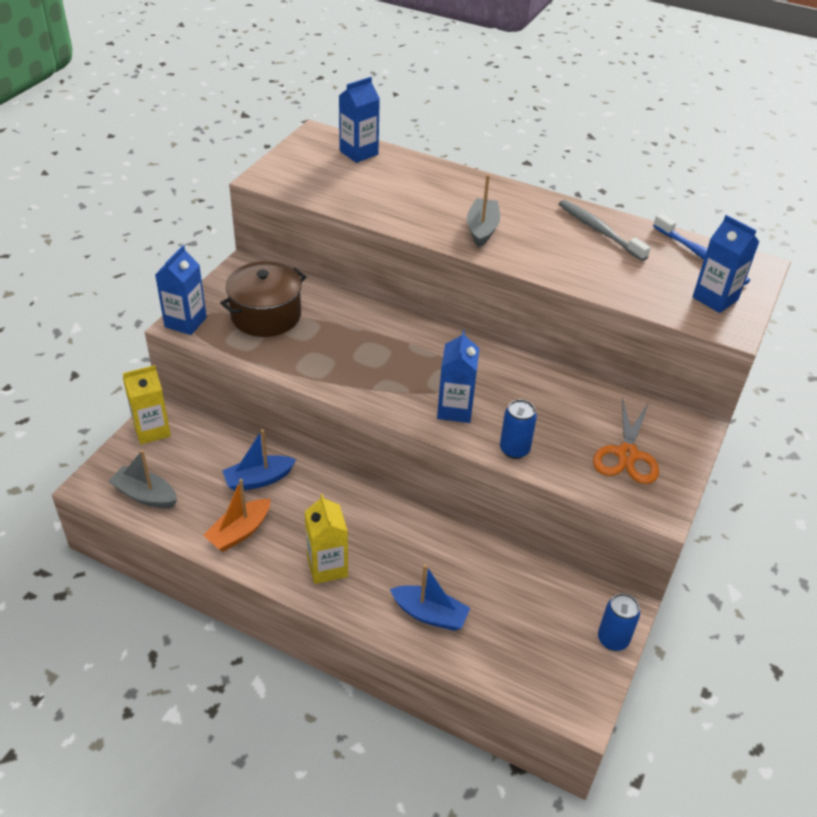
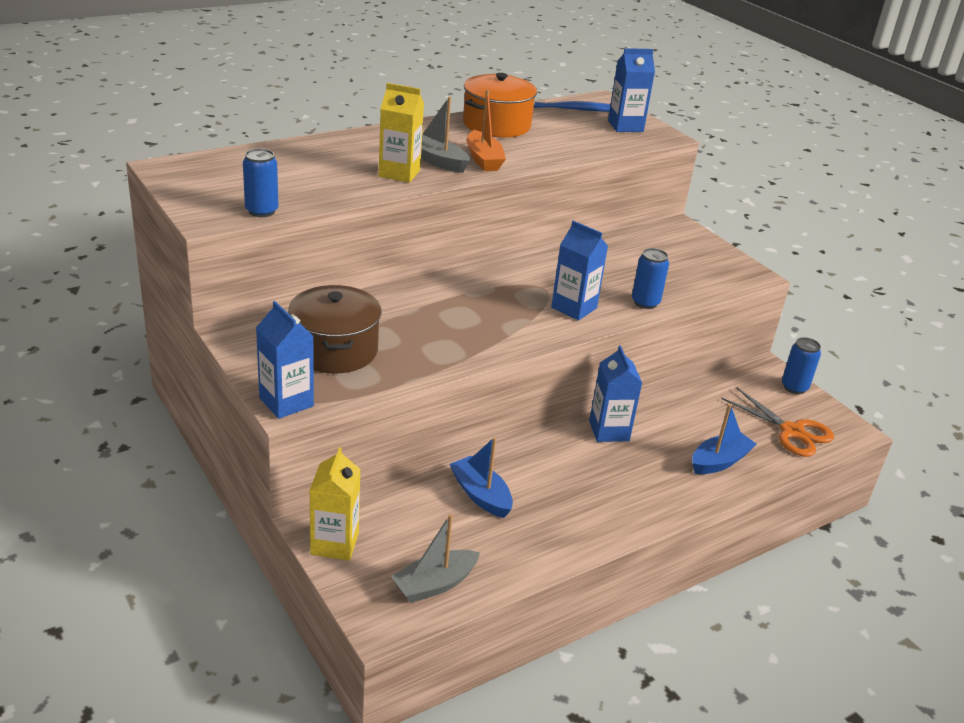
camera: 60 degrees left, 10 degrees down
(239, 532) = (543, 535): orange boat -> orange boat (483, 160)
(258, 480) = (481, 495): blue boat -> blue boat turned 135 degrees clockwise
(300, 192) = (261, 211): none -> blue can
(327, 567) = (628, 496): yellow carton -> yellow carton (399, 173)
(359, 153) = (234, 162): blue carton -> blue carton (609, 431)
(599, 231) = (496, 125): grey toothbrush -> orange pot
(627, 455) = (687, 262): orange scissors -> orange scissors (791, 432)

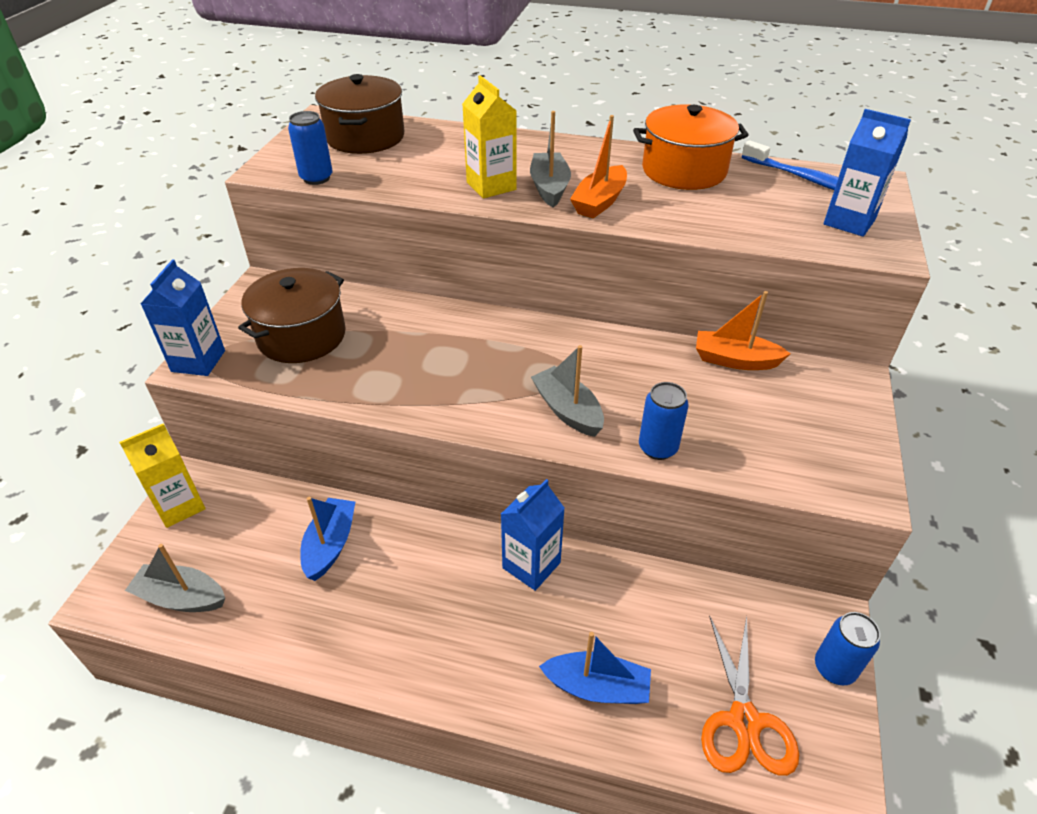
camera: 50 degrees right, 10 degrees up
(236, 171) = (365, 137): none -> brown pot
(574, 308) = (567, 410): blue carton -> grey boat
(614, 242) = (734, 360): none -> orange boat

